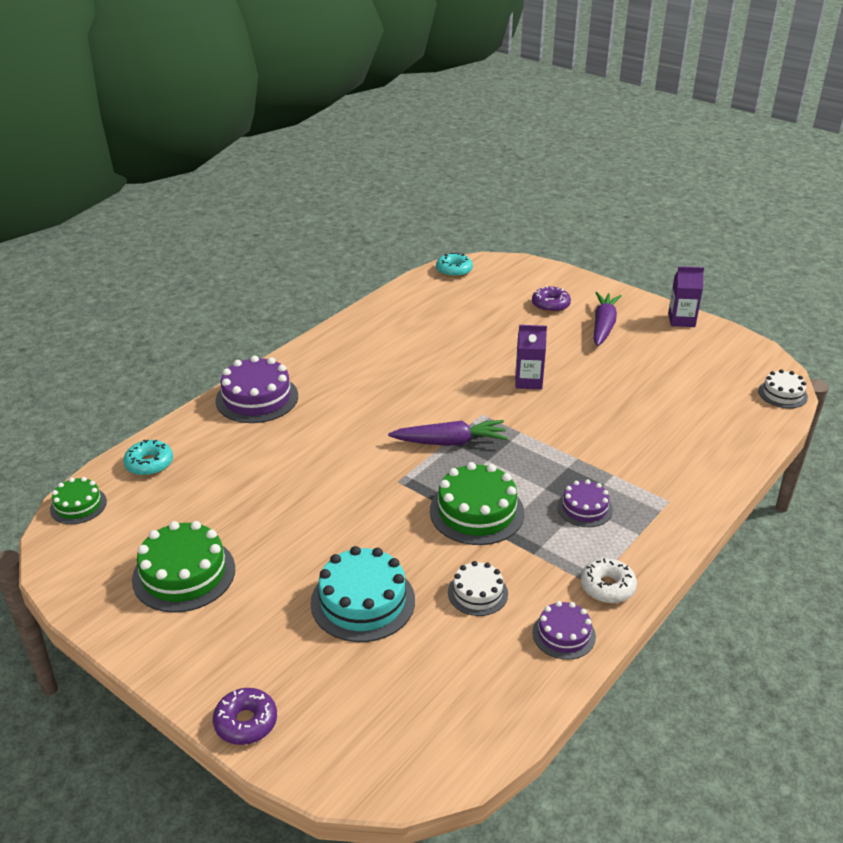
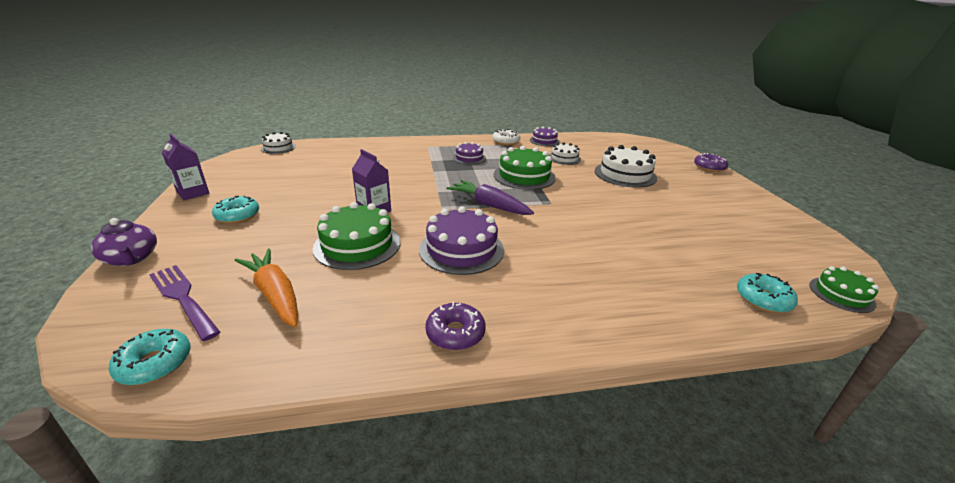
camera: 140 degrees left, 5 degrees down
(184, 574) = (734, 219): green cake -> green cake (357, 245)
(257, 398) = (615, 312): purple cake -> purple cake (461, 249)
(363, 601) = (625, 174): turquoise cake -> white cake
(466, 309) = (275, 294): none -> orange carrot
(504, 286) = (183, 298): none -> purple fork
(550, 305) = (215, 252): purple donut -> purple donut (455, 333)
(581, 281) = (131, 258): none -> purple teapot
(603, 326) = (237, 216): purple carrot -> turquoise donut

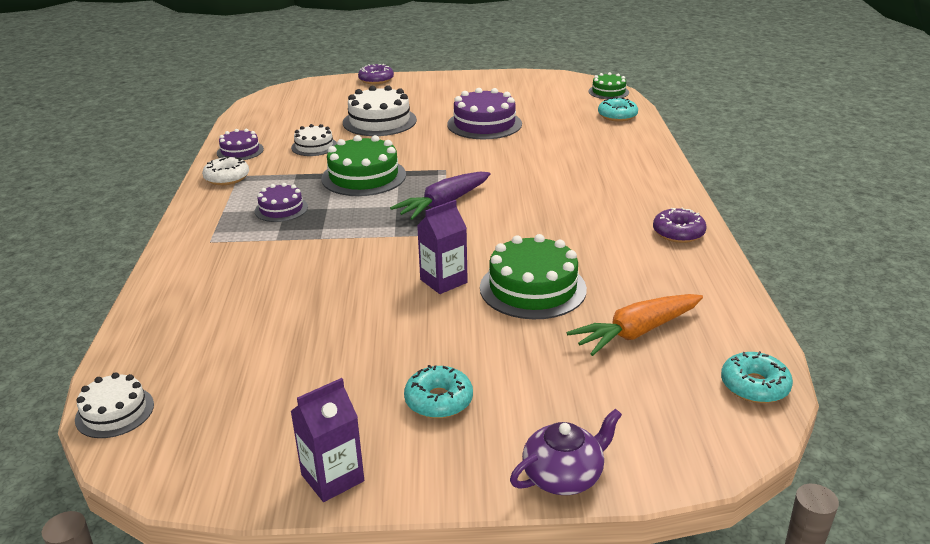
camera: 80 degrees left, 0 degrees up
(183, 298) = (651, 397): purple fork -> none
(461, 249) = (544, 225): purple cake -> purple cake (484, 124)

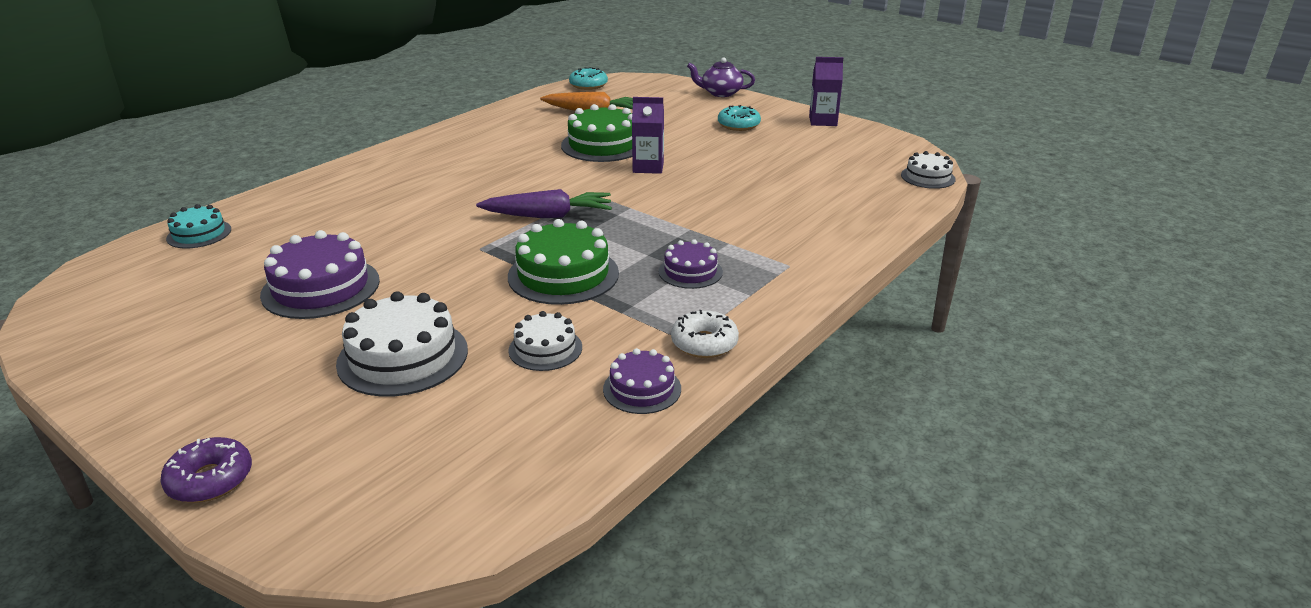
camera: 140 degrees left, 0 degrees up
(608, 92) = (99, 269): green cake -> none
(617, 116) = (199, 234): turquoise donut -> turquoise cake
(678, 233) = (452, 136): purple donut -> none

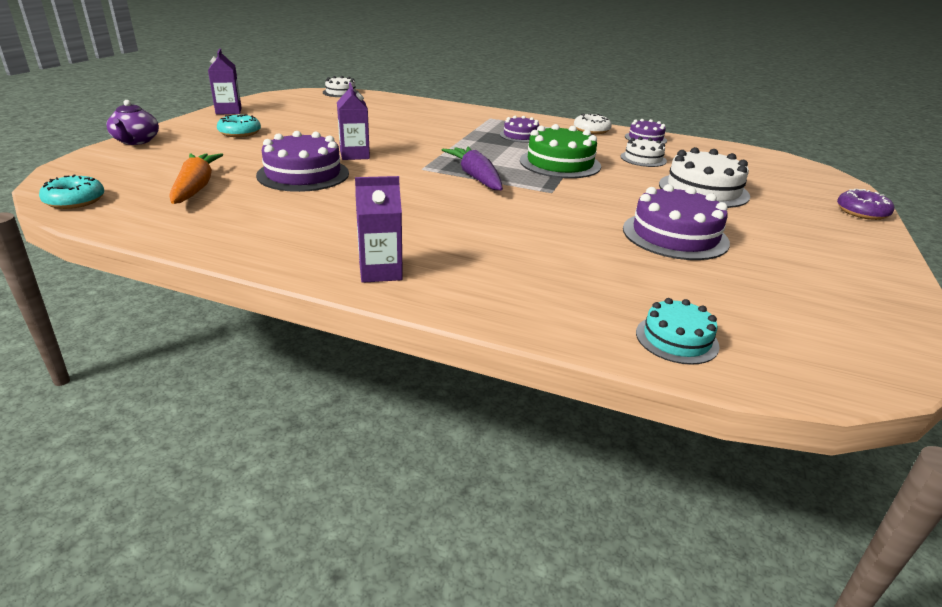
camera: 110 degrees left, 0 degrees up
(396, 158) = (380, 271): none -> purple carton
(603, 145) = (303, 174): green cake -> purple cake

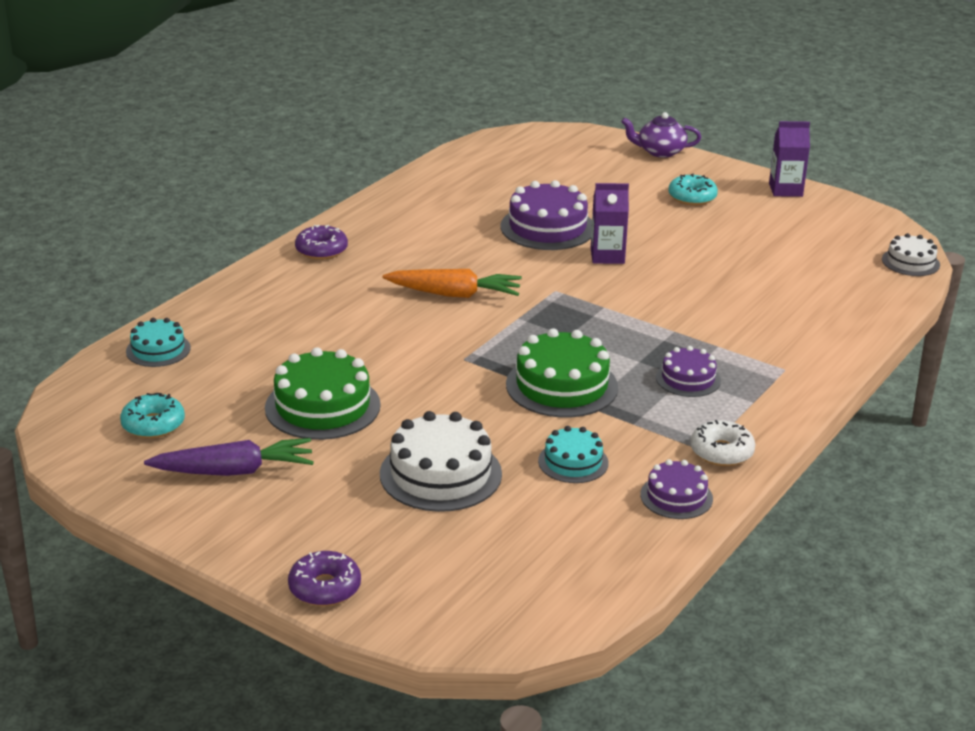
camera: 105 degrees right, 0 degrees up
(75, 201) = (501, 142): turquoise donut -> turquoise donut (153, 424)
(196, 187) = (521, 182): orange carrot -> orange carrot (454, 294)
(380, 271) = (321, 250): purple carton -> purple donut
(476, 177) = (521, 319): purple carrot -> purple carrot (234, 471)
(643, 159) = (573, 462): white cake -> turquoise cake
(675, 235) = (322, 406): purple cake -> green cake

